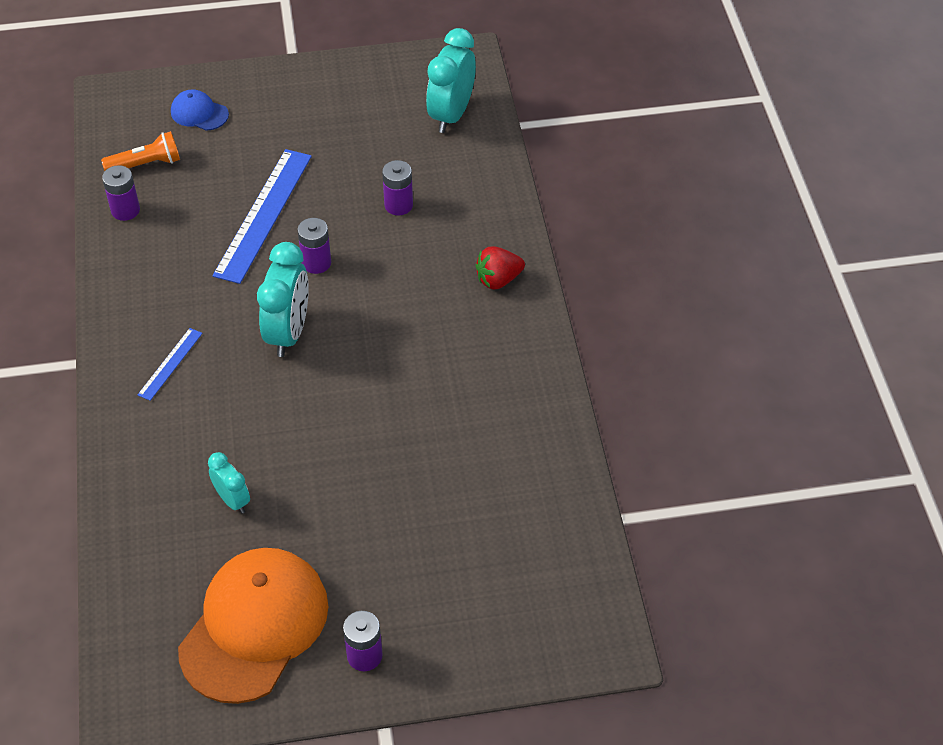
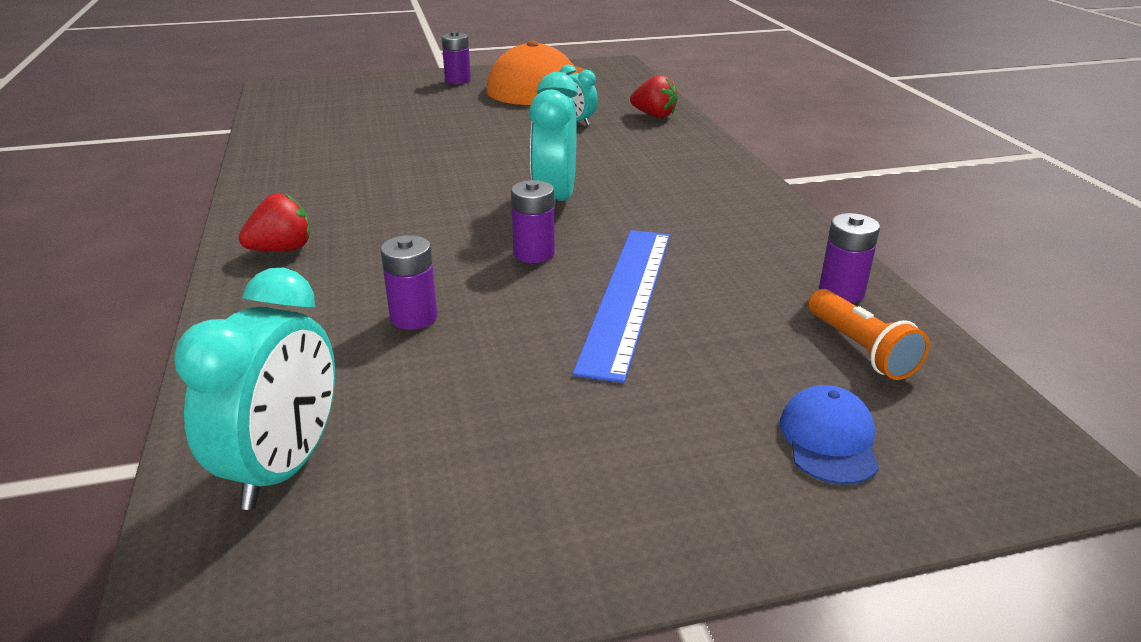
camera: 175 degrees right, 20 degrees down
(139, 511) = (654, 115): none -> red strawberry
(146, 164) = (861, 349): orange flashlight -> orange flashlight turned 90 degrees counterclockwise
(170, 364) = (678, 178): blue ruler -> none
(199, 113) = (829, 440): blue cap -> blue cap turned 105 degrees counterclockwise

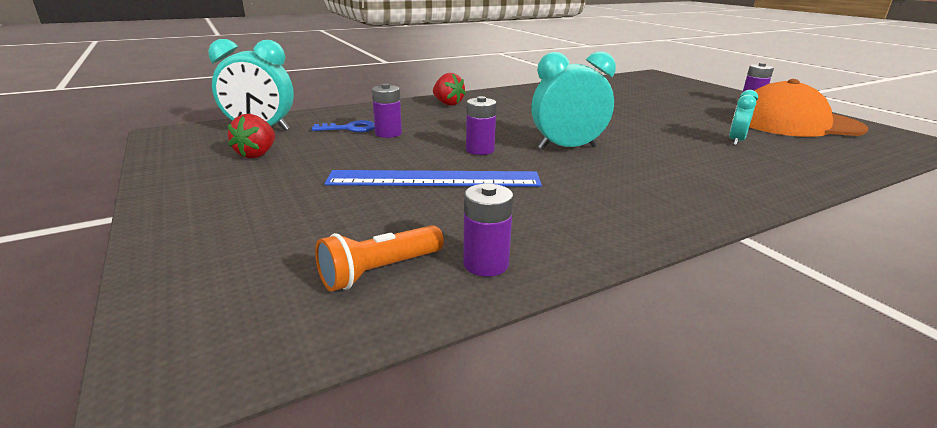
camera: 75 degrees right, 5 degrees down
(357, 354) = (350, 128): none -> blue key
(654, 115) = (810, 166): red strawberry -> red strawberry (257, 154)
(829, 440) = (249, 253): blue cap -> none

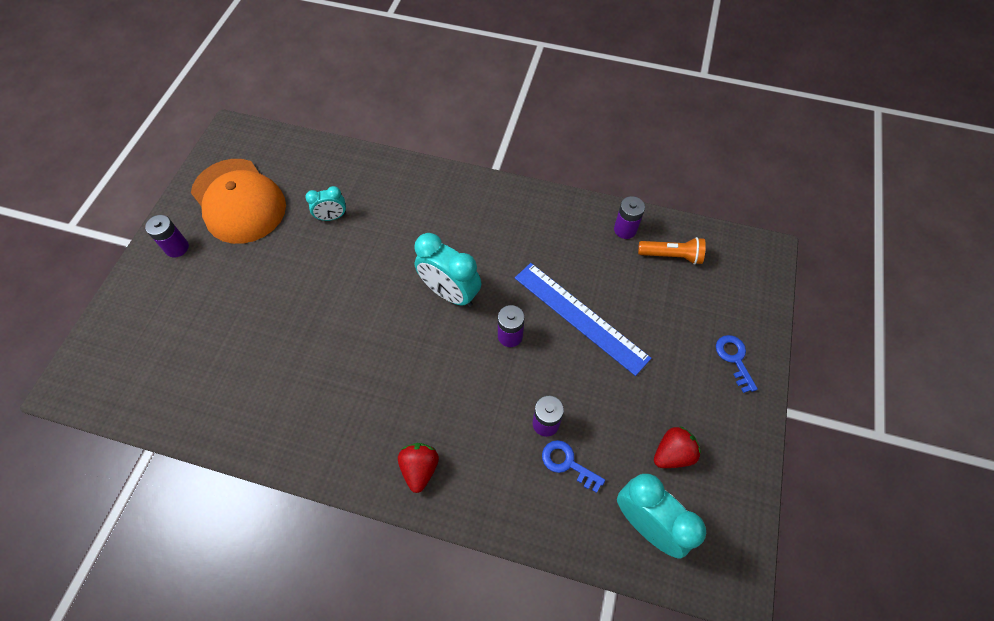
camera: 135 degrees left, 35 degrees up
(207, 221) = (734, 359): none -> blue key

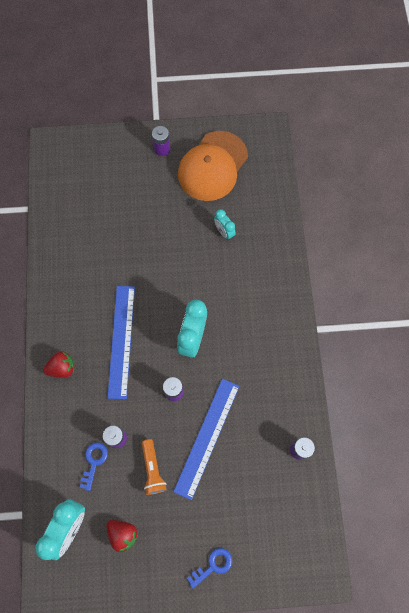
camera: 70 degrees right, 10 degrees up
(416, 378) = (121, 341): none -> blue ruler
(671, 256) = (289, 494): orange flashlight -> orange flashlight (153, 469)

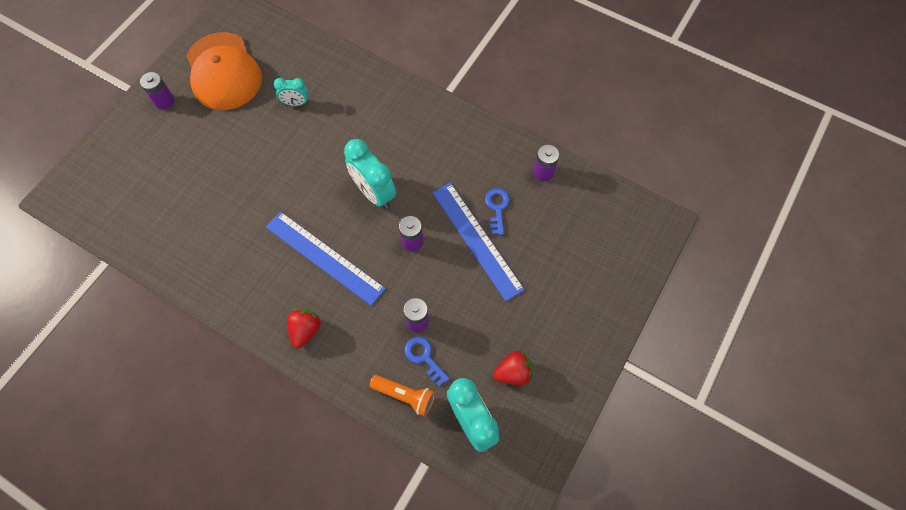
camera: 55 degrees left, 5 degrees down
(153, 469) = (471, 306): orange flashlight -> orange flashlight (405, 396)
(213, 565) = (596, 308): blue key -> blue key (497, 208)

